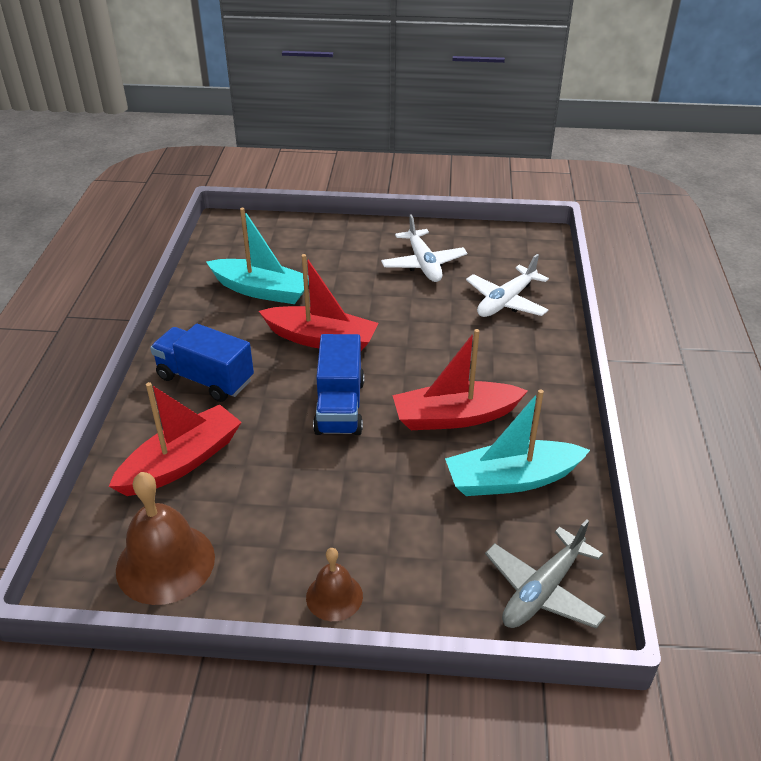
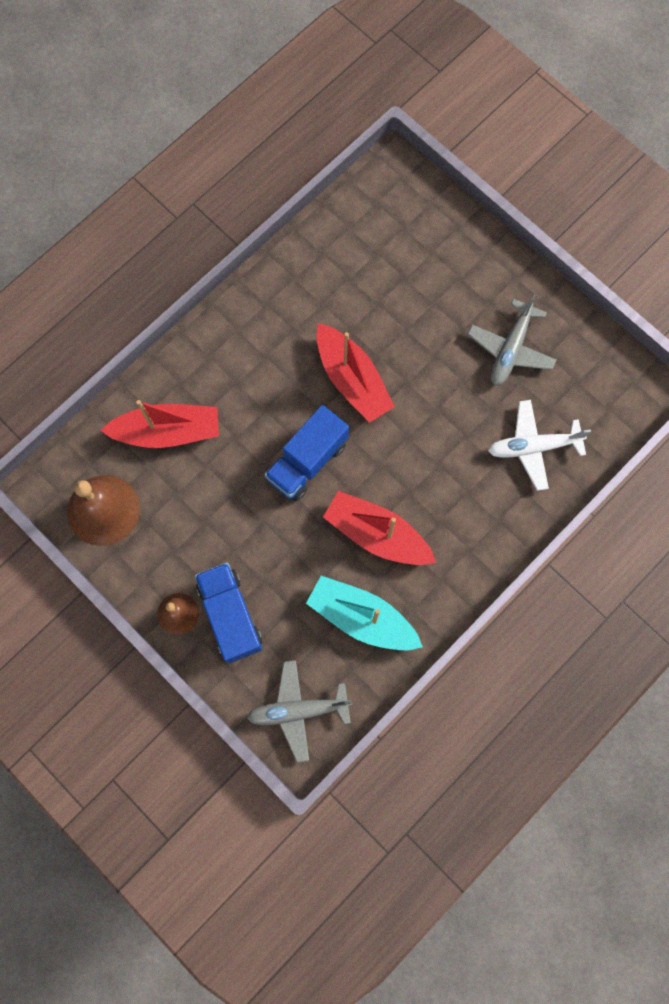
camera: 40 degrees right, 35 degrees up
(205, 379) = (238, 360): blue truck -> blue truck (230, 616)
(262, 290) = (353, 285): turquoise boat -> none
(423, 264) = (510, 349): white plane -> grey plane

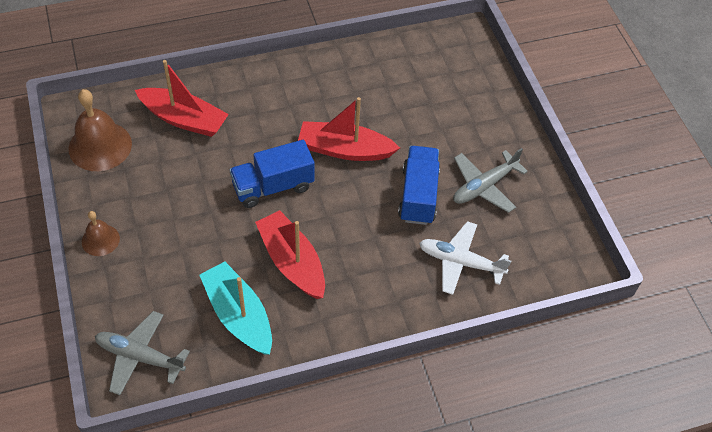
camera: 25 degrees right, 20 degrees down
(230, 616) = (138, 261): blue truck -> blue truck (418, 195)
(352, 380) = (345, 149): red boat -> red boat turned 105 degrees clockwise

